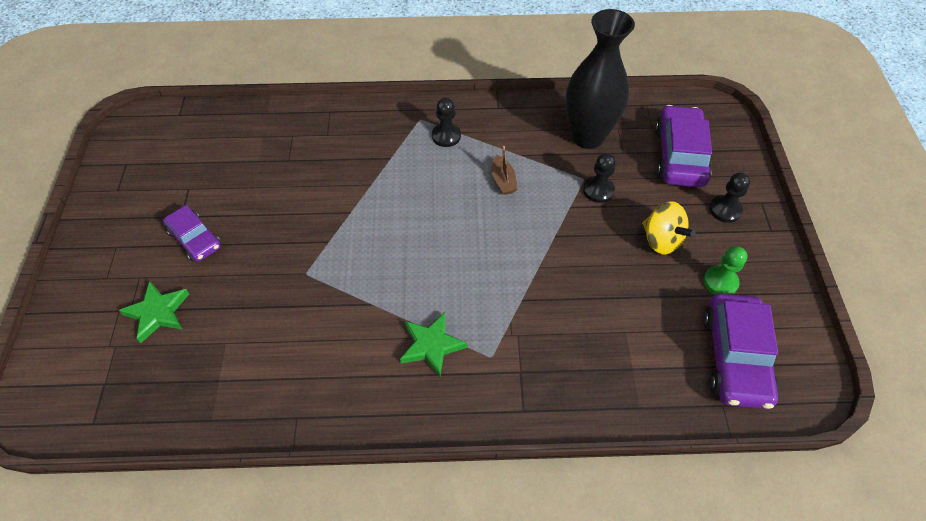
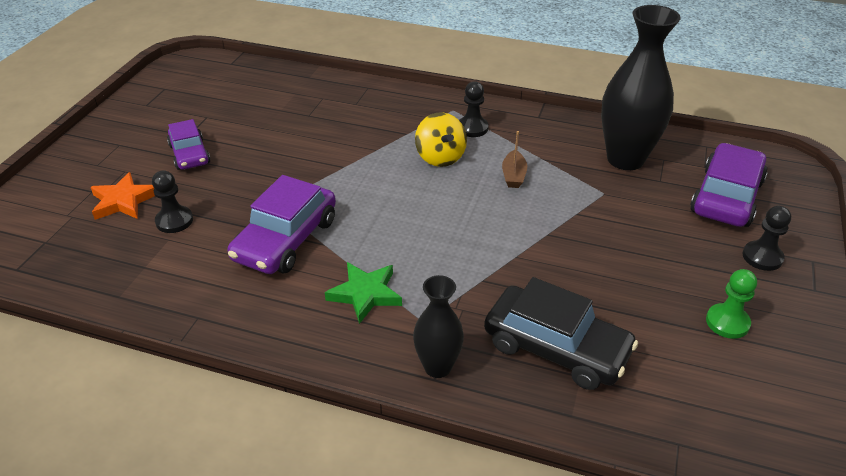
camera: 20 degrees right, 15 degrees down
(157, 313) = (123, 201): green star -> orange star
(521, 398) = (437, 367): none -> black vase
(598, 190) = (616, 206): black pawn -> black pawn (174, 221)
(605, 348) = (556, 348): none -> black car
(661, 240) = (670, 266): yellow spinning top -> yellow spinning top (440, 157)
(735, 357) = (715, 400): purple car -> purple car (286, 240)

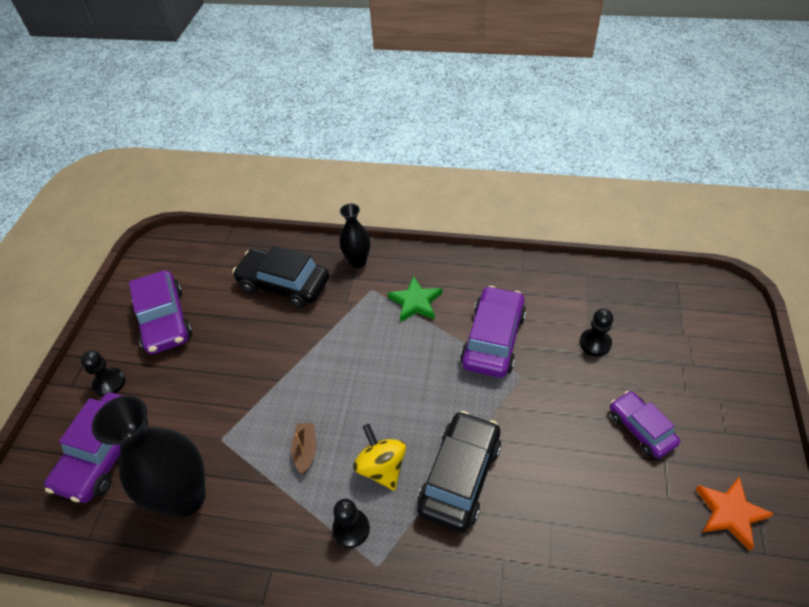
camera: 175 degrees right, 10 degrees up
(123, 201) = (655, 357): orange star -> orange star (730, 513)
(371, 145) = (460, 476): none -> black car
(727, 322) = (164, 320): green pawn -> purple car

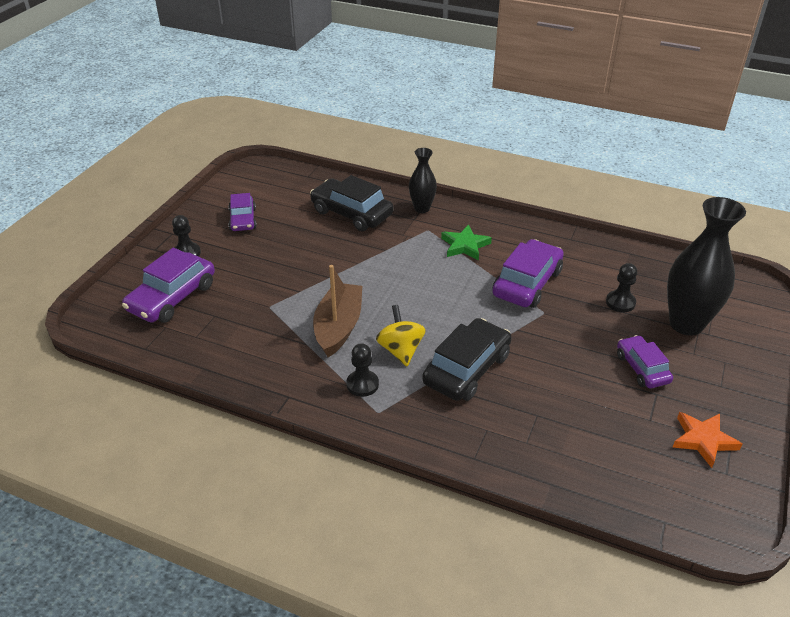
camera: 10 degrees right, 10 degrees down
(164, 320) = (243, 219): purple car -> purple car, size x0.62
(186, 497) = (231, 338): black vase -> black vase (686, 324)
(305, 450) = (338, 327): brown boat -> brown boat, size x2.02

